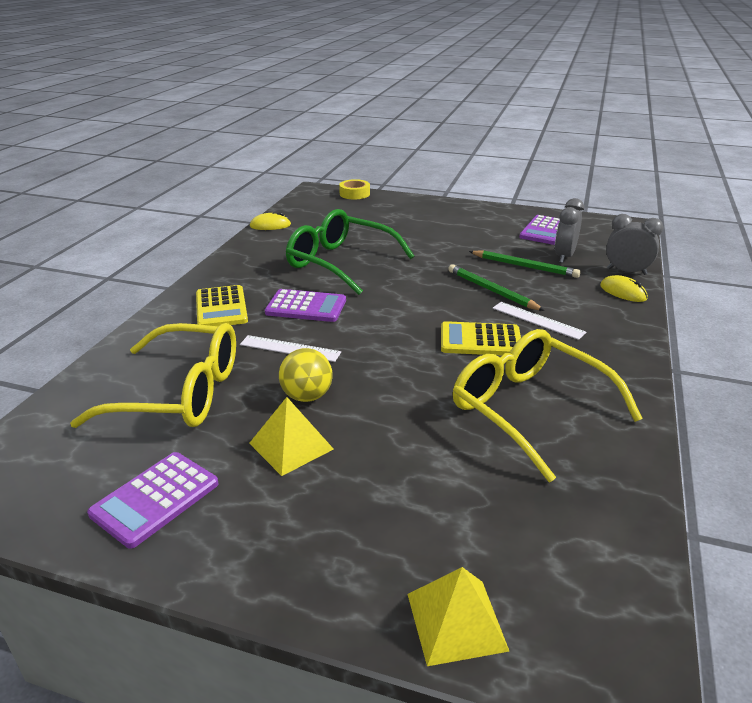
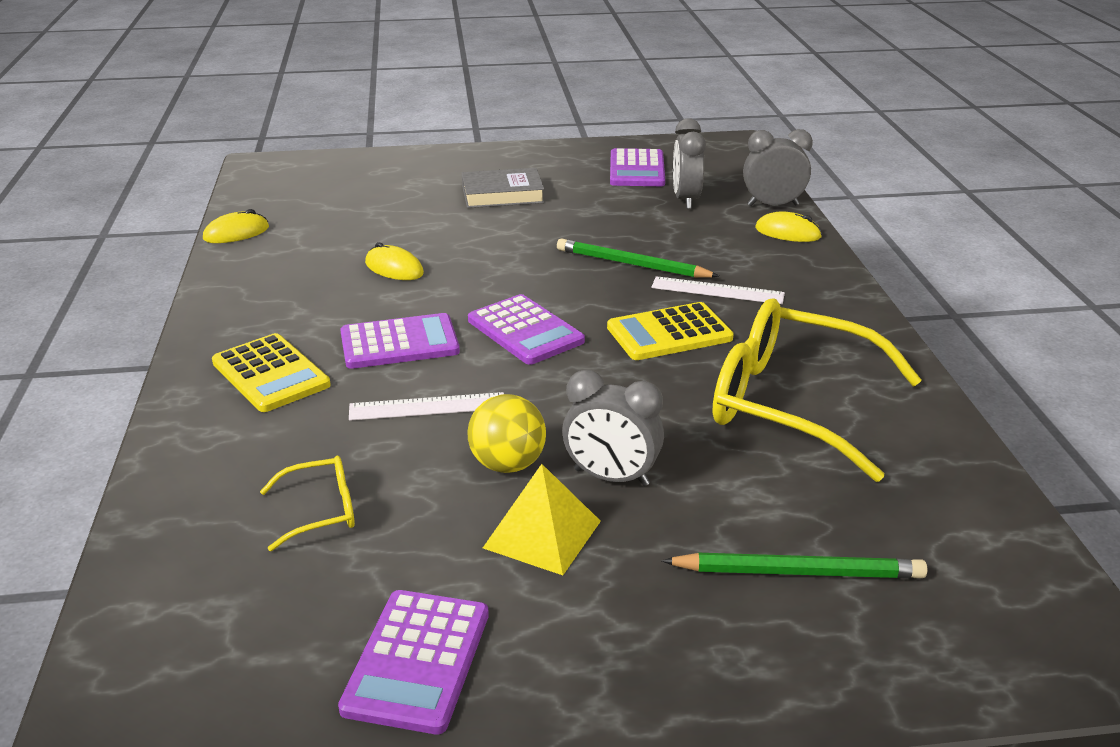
camera: 25 degrees left, 0 degrees up
(181, 393) = (321, 511): yellow glasses -> yellow glasses, size x0.44
(340, 262) = (394, 268): green glasses -> yellow mouse
(354, 194) = (327, 160): yellow tape -> none
(363, 423) = (611, 477): none -> grey clock
(387, 317) = (525, 331): none -> purple calculator
(442, 231) = (502, 194): none -> grey book
(456, 621) = (898, 666): yellow pyramid -> none
(524, 266) = (647, 223): green pencil -> green pencil (798, 572)

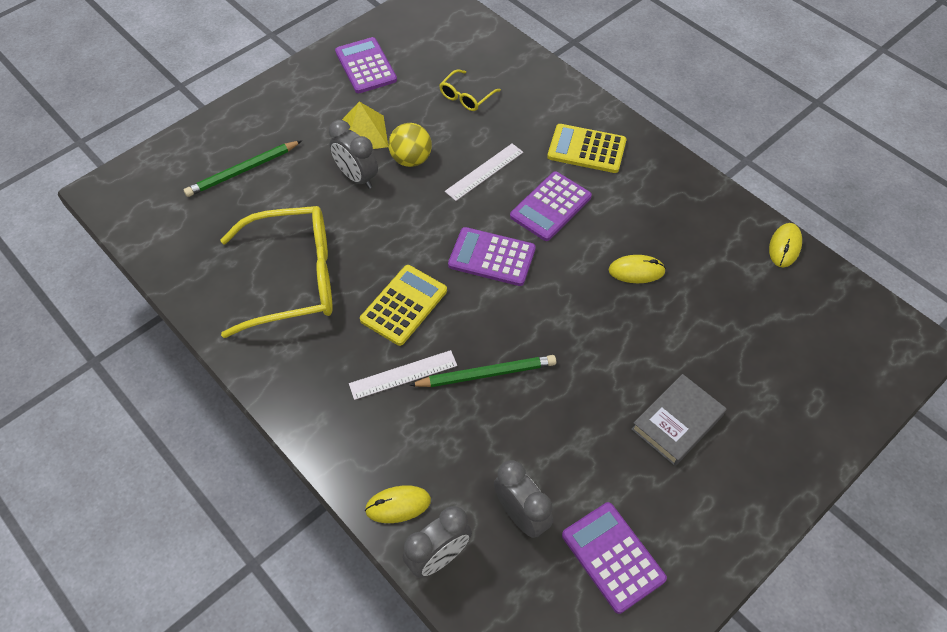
camera: 145 degrees right, 25 degrees up
(611, 477) = (357, 177): grey clock -> grey clock turned 120 degrees counterclockwise

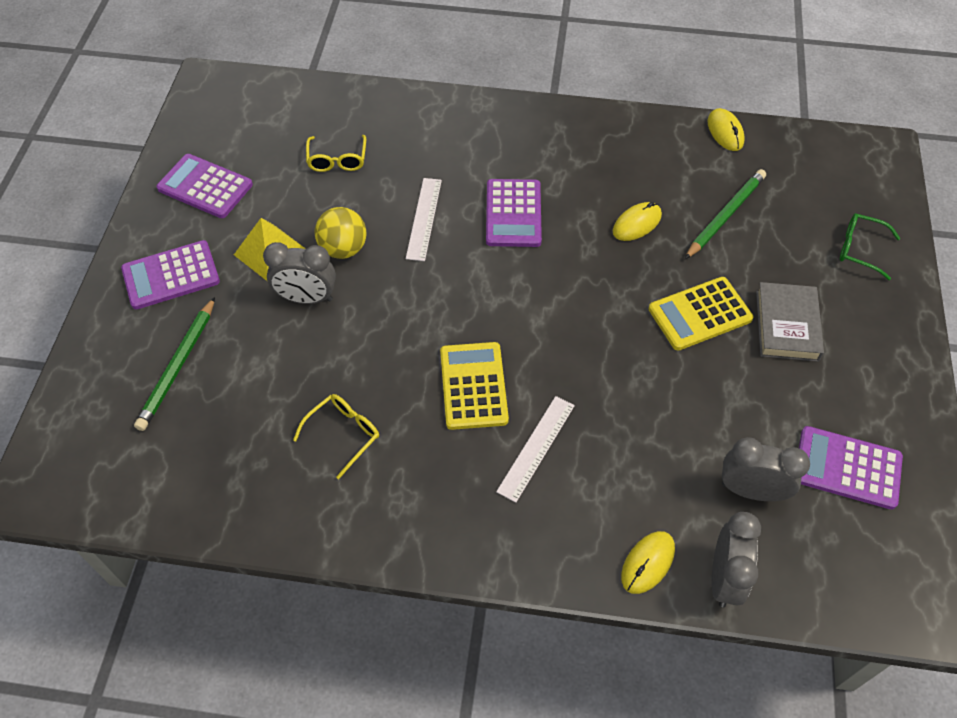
camera: 40 degrees left, 0 degrees up
(294, 279) = (344, 434): yellow glasses -> yellow glasses, size x0.44
(486, 374) = (605, 395): green pencil -> green pencil (725, 216)
(492, 257) = (507, 290): purple calculator -> purple calculator (171, 275)
(586, 149) = (493, 144): yellow calculator -> yellow calculator (700, 314)
(805, 408) = (859, 249): none -> green glasses

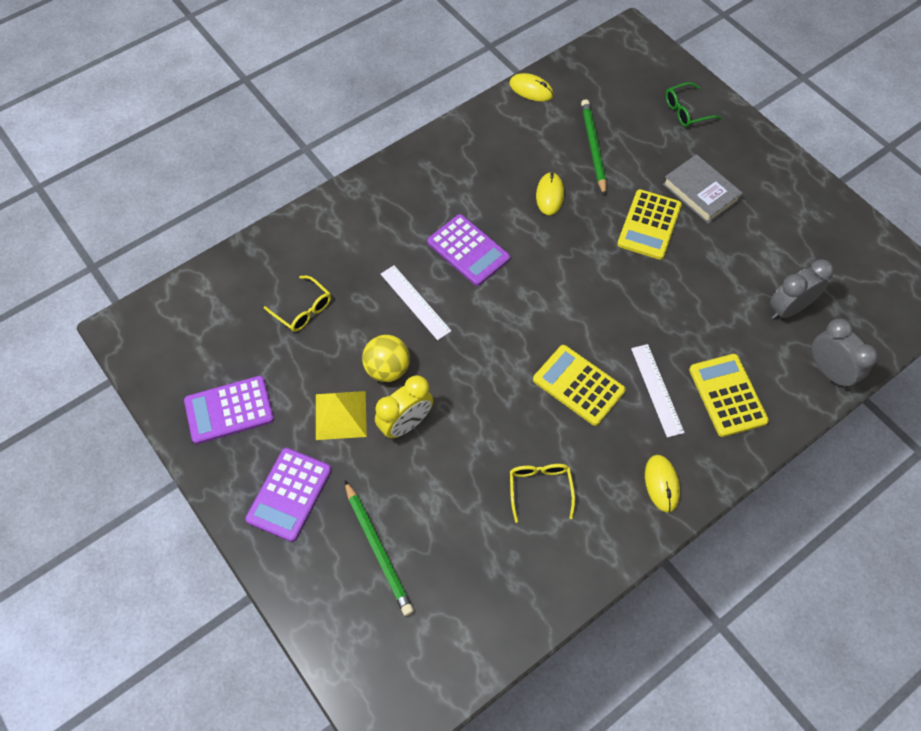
camera: 45 degrees left, 5 degrees up
(307, 298) = (406, 424): grey clock -> yellow clock
(595, 509) = (727, 395): none -> yellow calculator
(647, 563) = (786, 400): yellow mouse -> yellow mouse (661, 484)
(847, 468) = (817, 252): purple calculator -> none

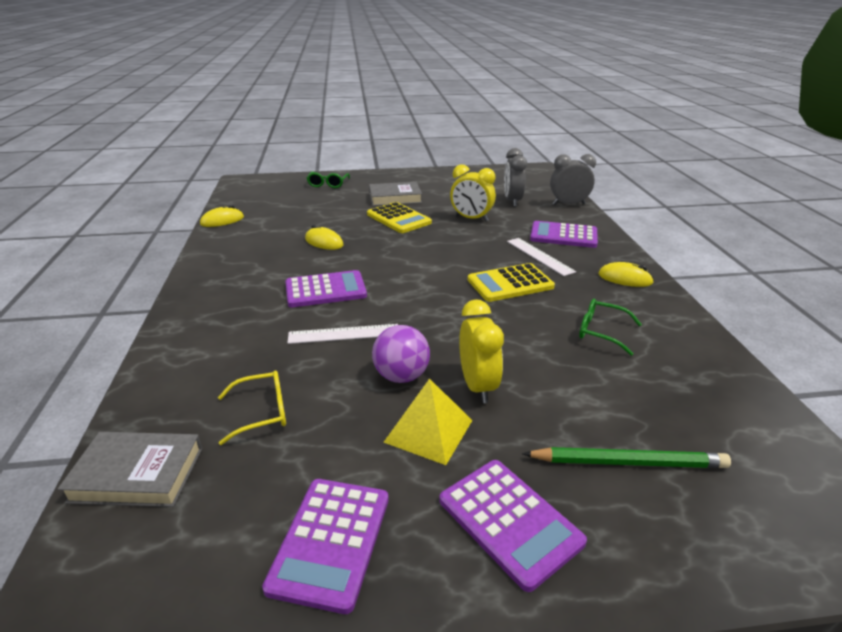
camera: 60 degrees left, 30 degrees down
(222, 285) = (137, 474): none -> grey book
(387, 369) = (401, 376): yellow ball -> purple ball
(540, 488) = (601, 332): yellow glasses -> green glasses
(593, 148) = (309, 216): green pencil -> none
(657, 389) = (539, 256): white ruler -> white ruler turned 45 degrees clockwise
(703, 290) = (471, 218): none -> yellow clock
(727, 395) = (563, 235): yellow calculator -> purple calculator

